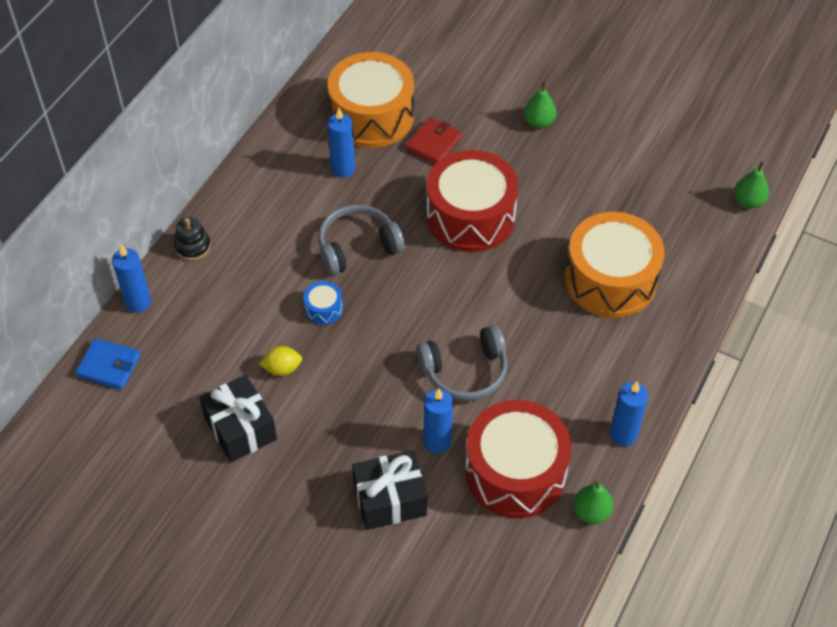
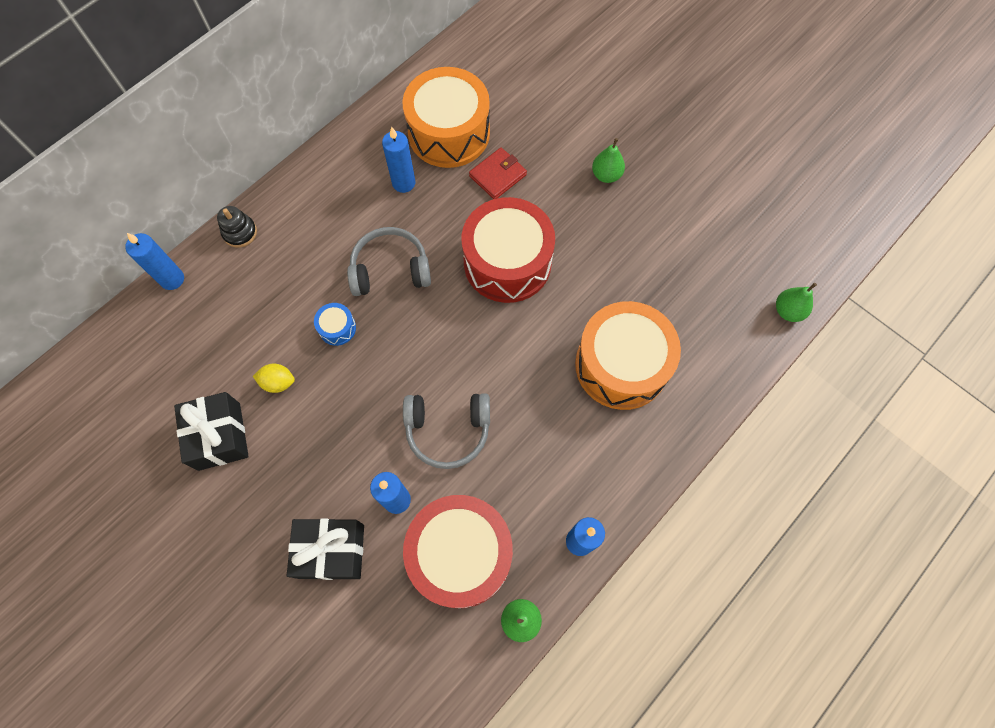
camera: 15 degrees right, 15 degrees up
(109, 366) = (124, 339): blue wallet -> none

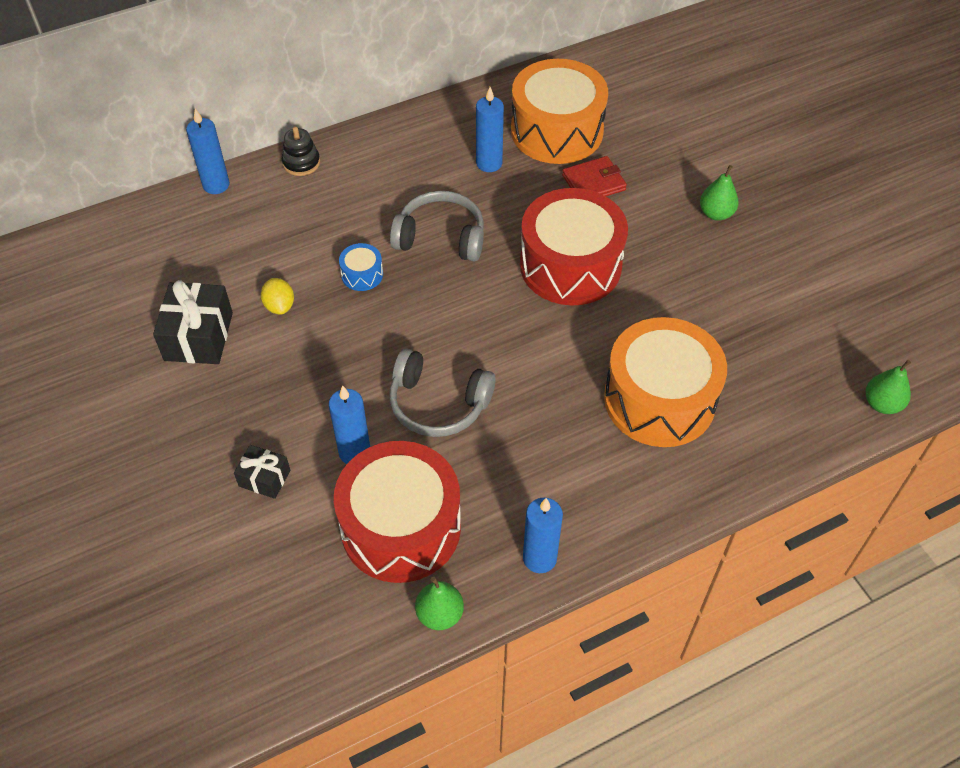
camera: 20 degrees right, 15 degrees down
(278, 382) = (279, 306): yellow lemon -> yellow lemon turned 45 degrees clockwise
(331, 551) = (264, 478): black gift -> black gift, size x0.57

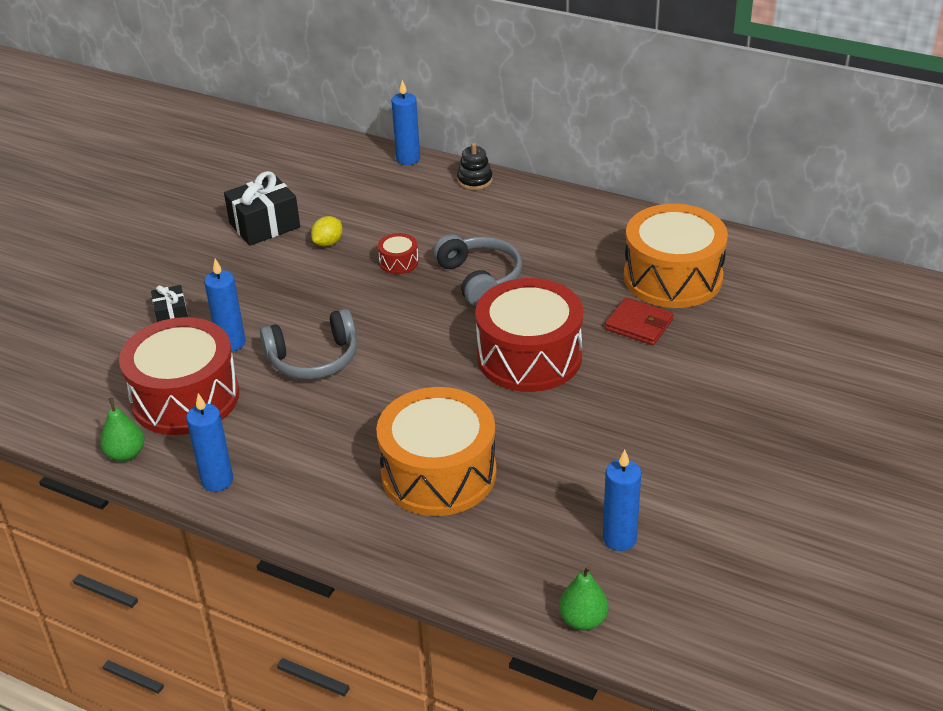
camera: 55 degrees right, 15 degrees down
(362, 274) = (399, 262): blue drum -> red drum
(438, 404) = (314, 359): grey headphones -> grey headphones turned 90 degrees counterclockwise
(489, 163) = (588, 262): blue candle -> blue candle (619, 539)
(716, 213) = (693, 410): green pear -> none

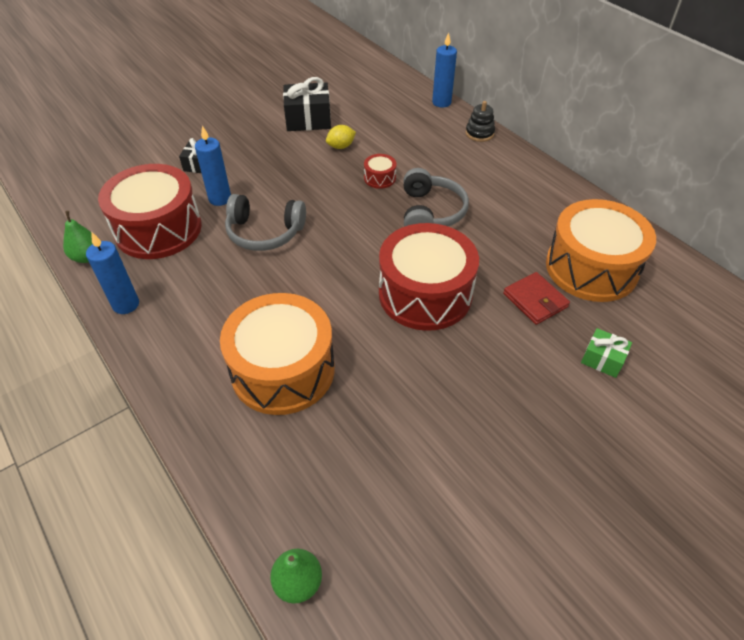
camera: 25 degrees right, 10 degrees up
(619, 539) = (386, 508): blue candle -> none
(730, 353) = (602, 359): none -> green gift

